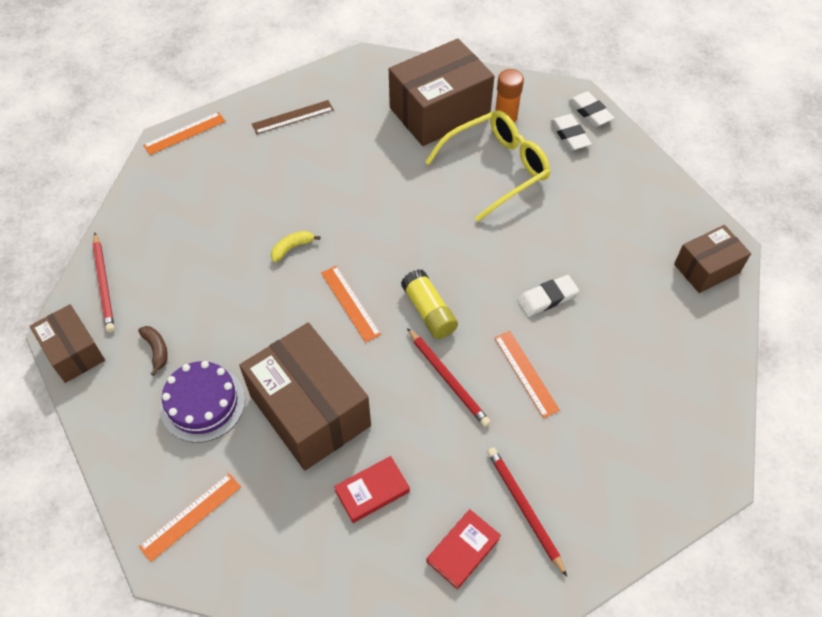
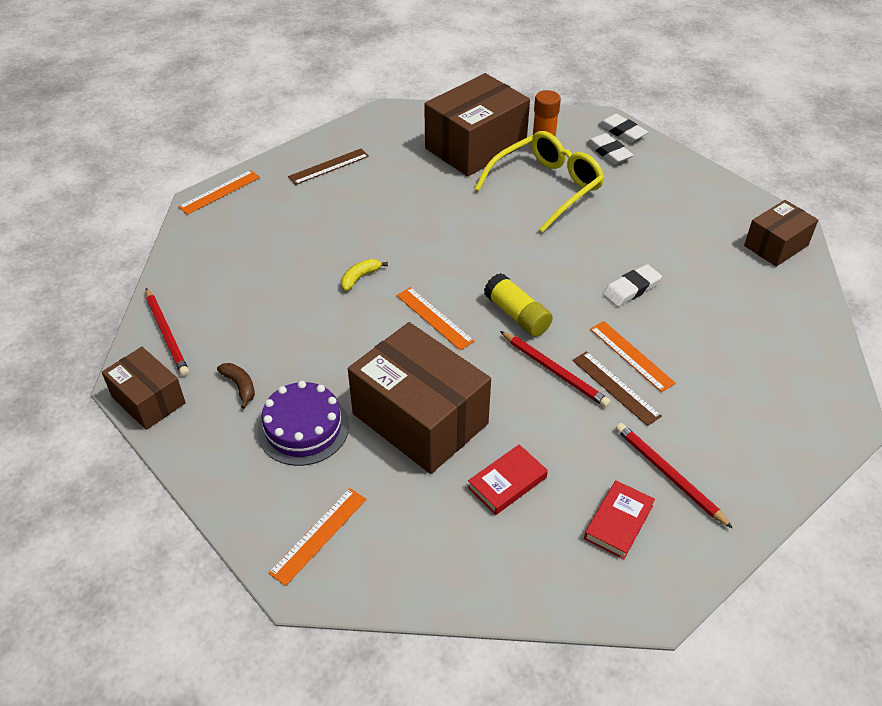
camera: 10 degrees left, 10 degrees down
(501, 406) = (615, 387): none -> brown ruler

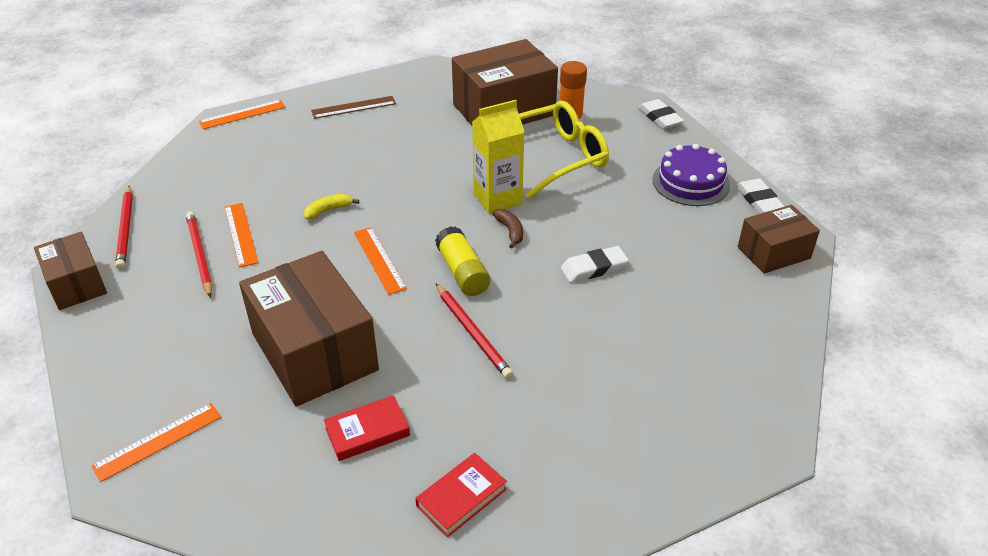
camera: 15 degrees right, 5 degrees down
(240, 386) = (163, 288): brown banana -> brown banana (510, 231)
(303, 428) = (199, 337): purple cake -> purple cake (690, 182)
(513, 237) = (497, 199): none -> yellow carton
(609, 152) = (636, 135): white eraser -> white eraser (759, 200)
(615, 387) = (528, 361): brown ruler -> none
(631, 356) = (560, 333): orange ruler -> orange ruler (240, 234)
(668, 475) = (540, 462): red pencil -> red pencil (199, 255)

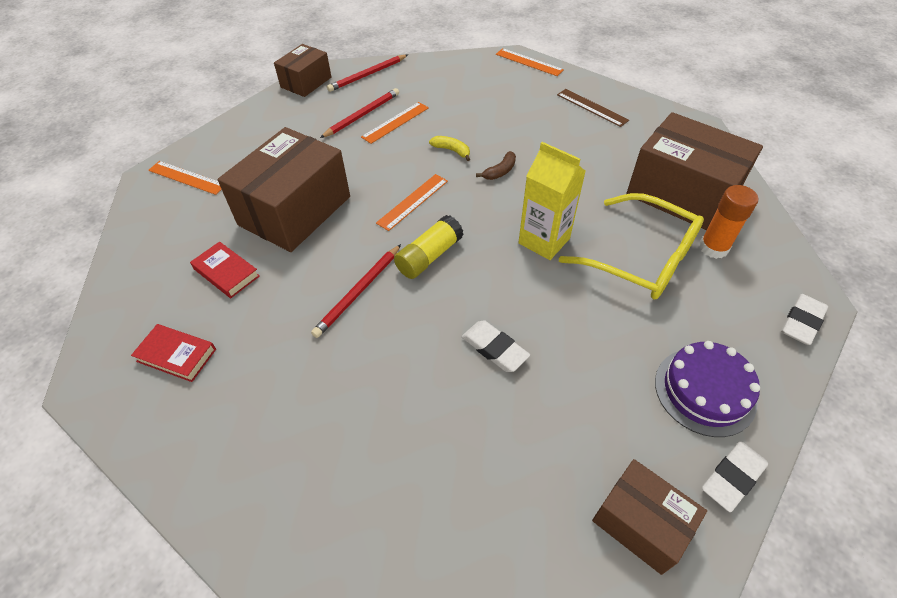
camera: 65 degrees right, 10 degrees up
(510, 231) = (505, 267): brown banana -> brown banana (500, 171)

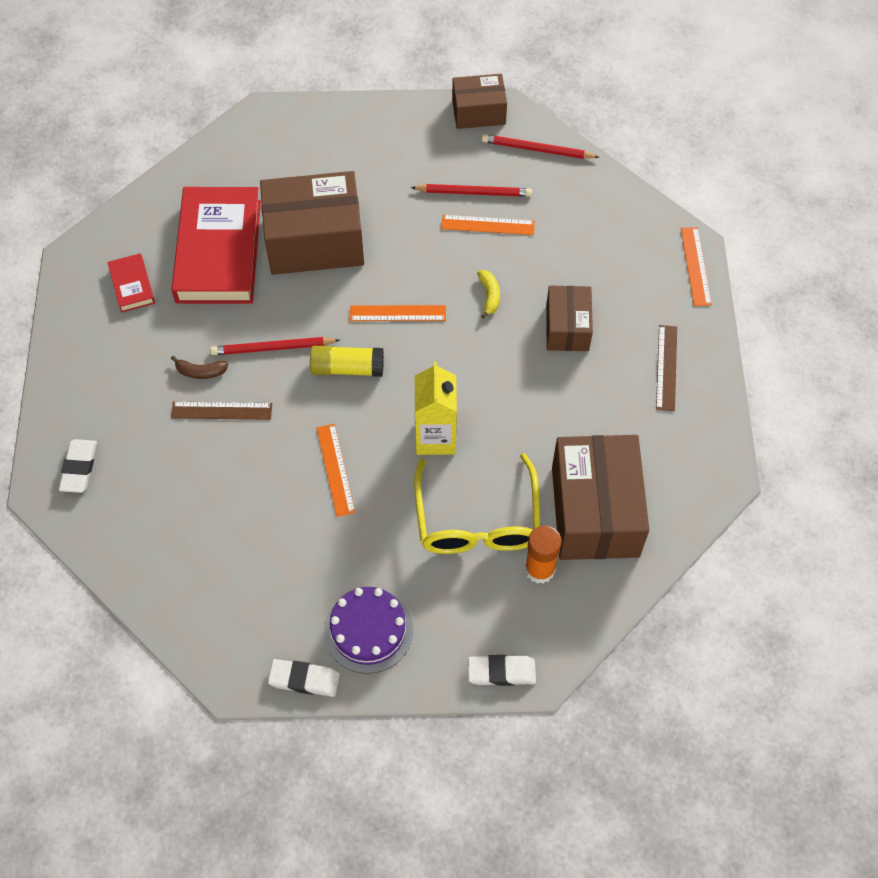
camera: 50 degrees right, 10 degrees up
(187, 177) = (284, 138): orange ruler -> orange ruler (335, 469)
(226, 272) = (219, 251): red book -> red book, size x2.25
(380, 366) = (221, 410): none -> brown ruler
(494, 349) = (294, 471): white eraser -> white eraser (79, 468)
(500, 171) = (495, 351): brown banana -> brown banana (201, 372)
(640, 523) = (225, 638): brown box -> brown box (567, 328)

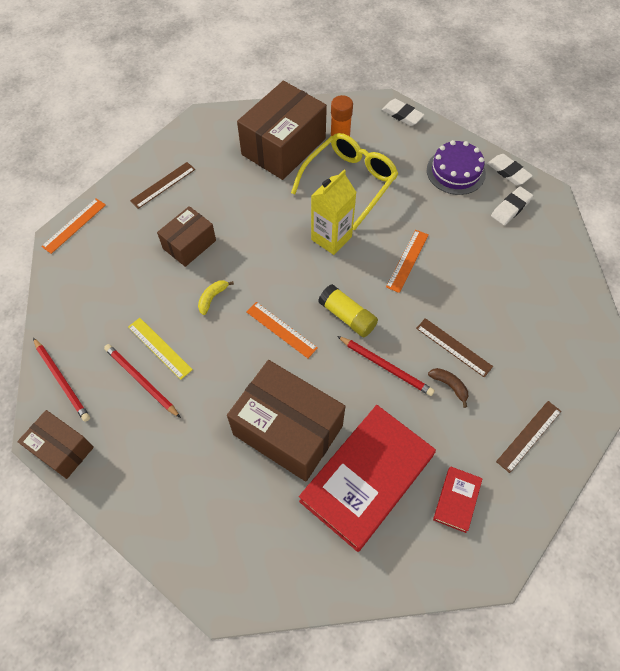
camera: 140 degrees left, 0 degrees up
(79, 468) = (579, 376): white eraser -> white eraser (511, 208)
(98, 377) = (529, 436): none -> brown ruler
(488, 225) = (159, 348): orange ruler -> yellow ruler

